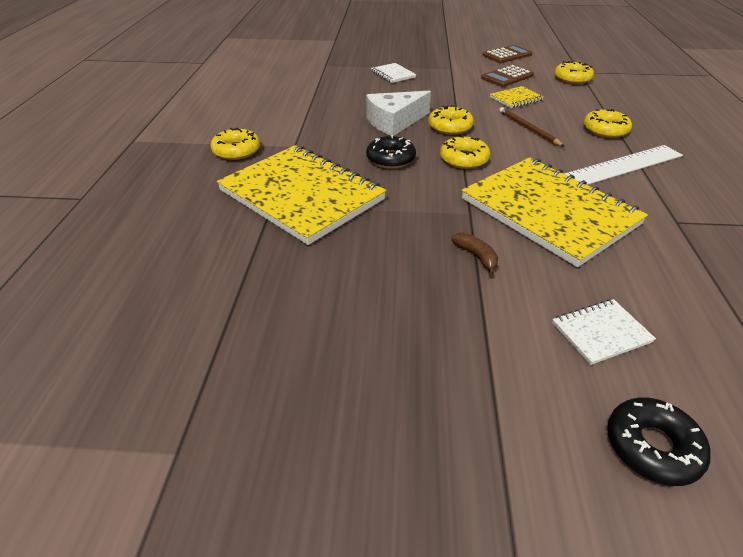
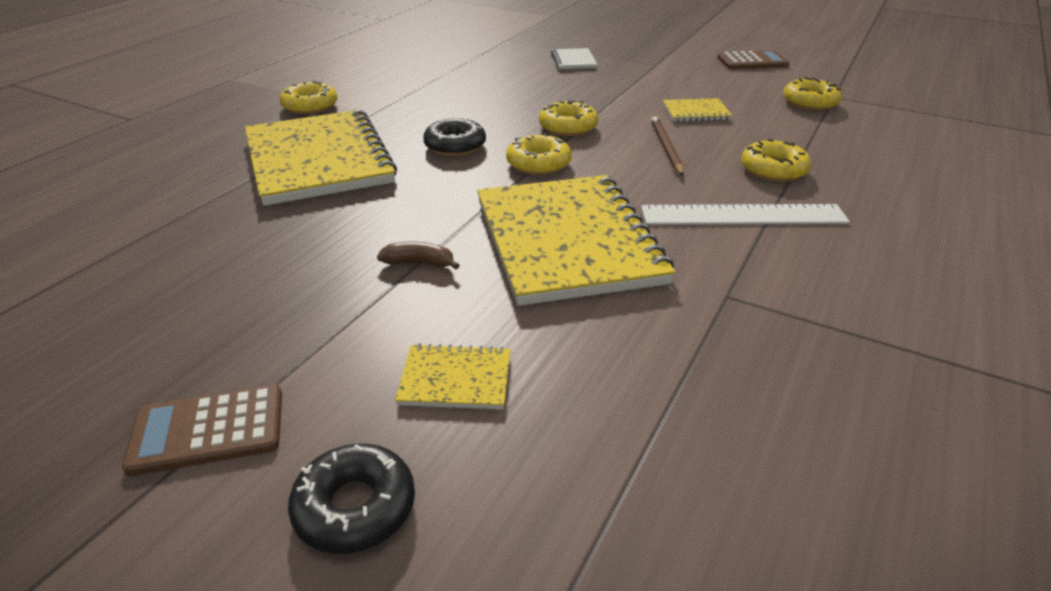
camera: 25 degrees right, 5 degrees down
(394, 122) = (509, 110): white cheese -> none
(476, 256) = (419, 263): brown banana -> brown banana turned 75 degrees counterclockwise
(507, 77) = (718, 86): brown calculator -> brown calculator (208, 430)
(601, 332) = (455, 379): white notebook -> yellow notebook

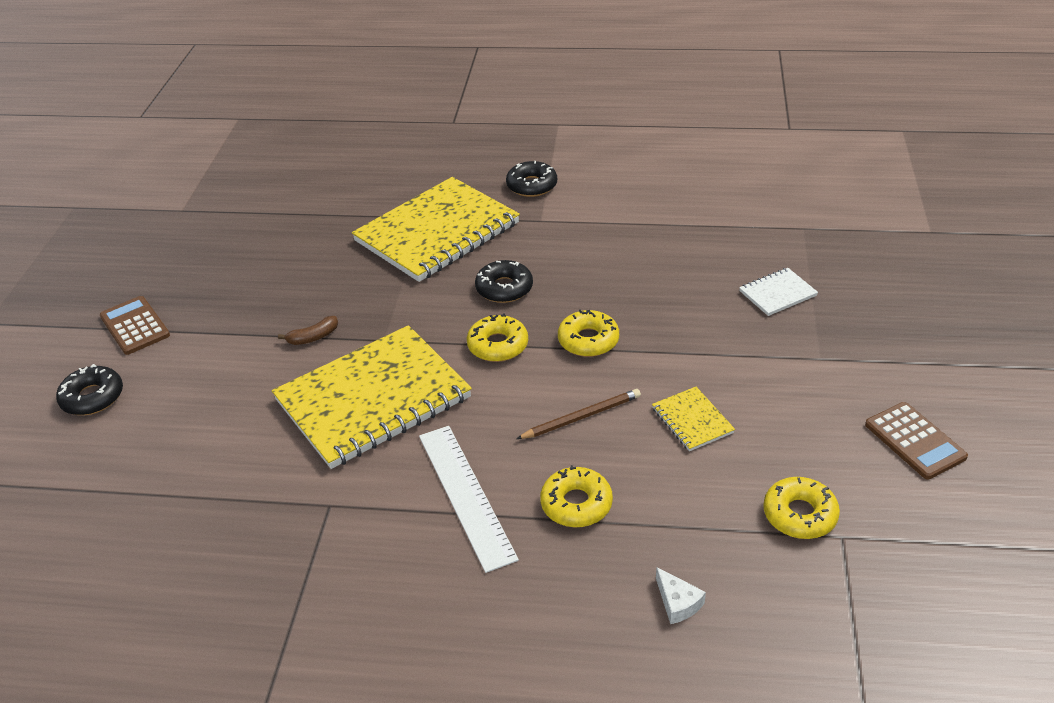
camera: 70 degrees right, 5 degrees up
(310, 106) = (532, 185): yellow donut -> black donut
(419, 263) = (313, 337): brown banana -> brown banana turned 75 degrees clockwise
(455, 379) = (195, 397): yellow notebook -> none
(891, 155) = (678, 602): none -> white cheese

